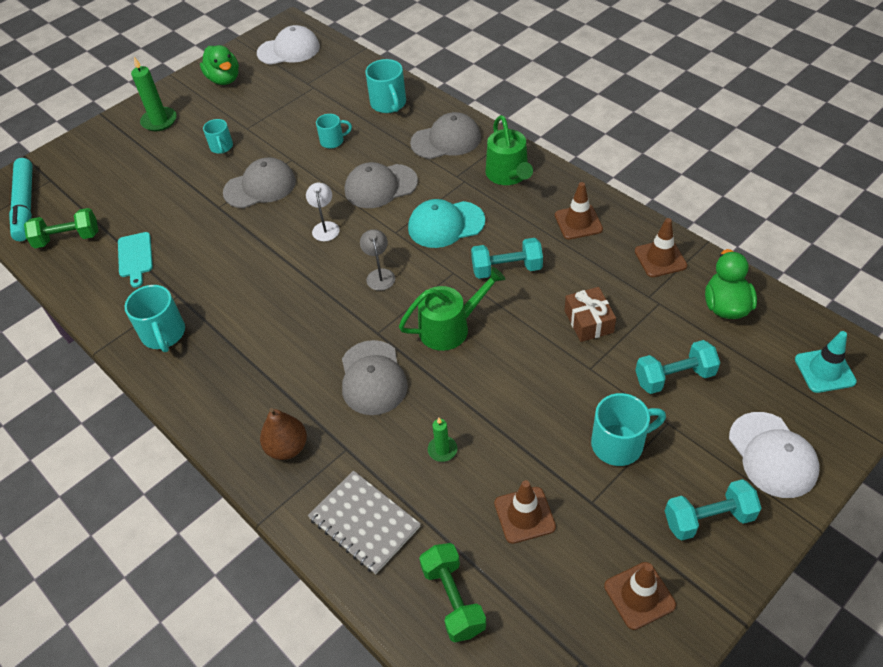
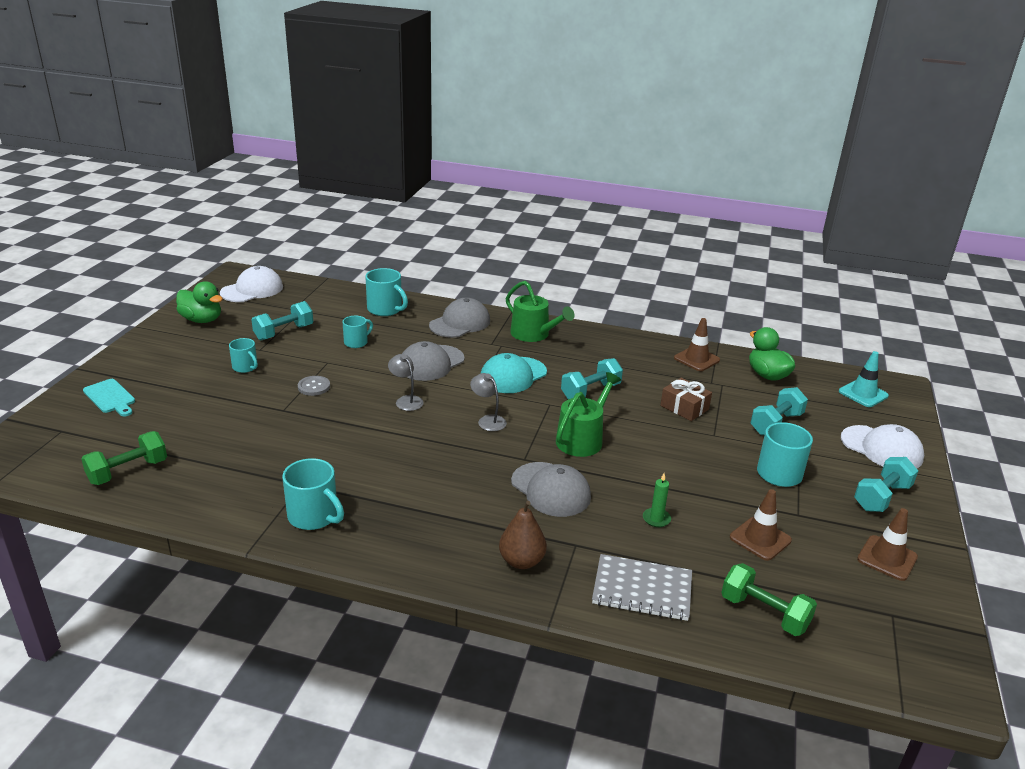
camera: 35 degrees left, 20 degrees down
(25, 205) = (47, 457): turquoise marker -> none
(135, 257) = (225, 467): turquoise cutting board -> turquoise cutting board (110, 397)
(159, 121) = (156, 361): green candle -> none
(260, 187) = (314, 387): grey cap -> grey button
(280, 112) = (284, 332): none -> turquoise dumbbell
(325, 227) = (406, 400): white lamp -> grey lamp
(578, 222) = (616, 351): brown traffic cone -> none

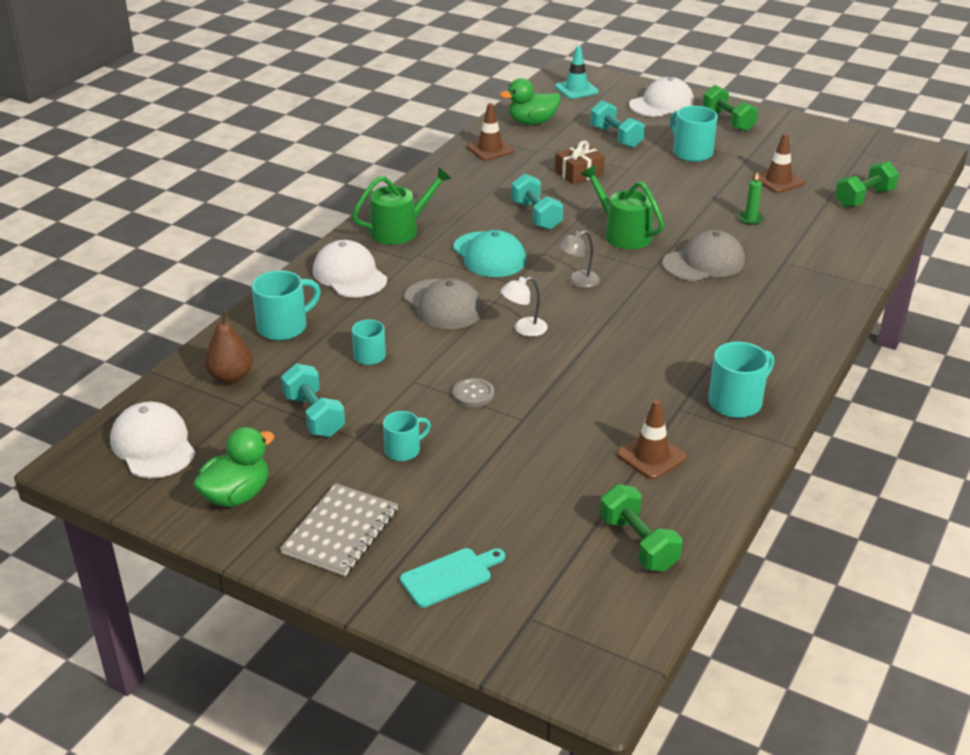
camera: 75 degrees left, 5 degrees up
(406, 400) = (524, 329): grey lamp -> white lamp
(460, 323) = (349, 275): grey cap -> white cap
(521, 561) = (806, 291): brown pear -> brown pear (231, 377)
(642, 589) = (840, 241): grey notebook -> grey notebook (340, 531)
(882, 497) = (728, 121): turquoise dumbbell -> green dumbbell
(887, 558) = (801, 138): brown traffic cone -> brown traffic cone (651, 456)

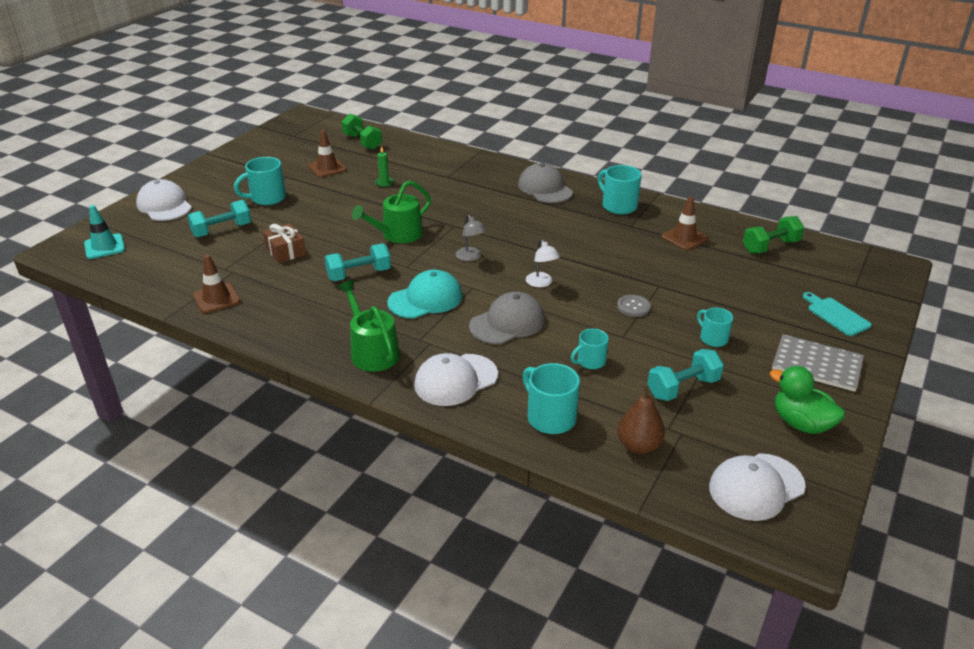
camera: 90 degrees left, 0 degrees up
(532, 122) = (167, 273): green duck -> none
(704, 262) = (445, 205): grey cap -> grey cap (545, 188)
(728, 121) = (215, 179): green dumbbell -> none

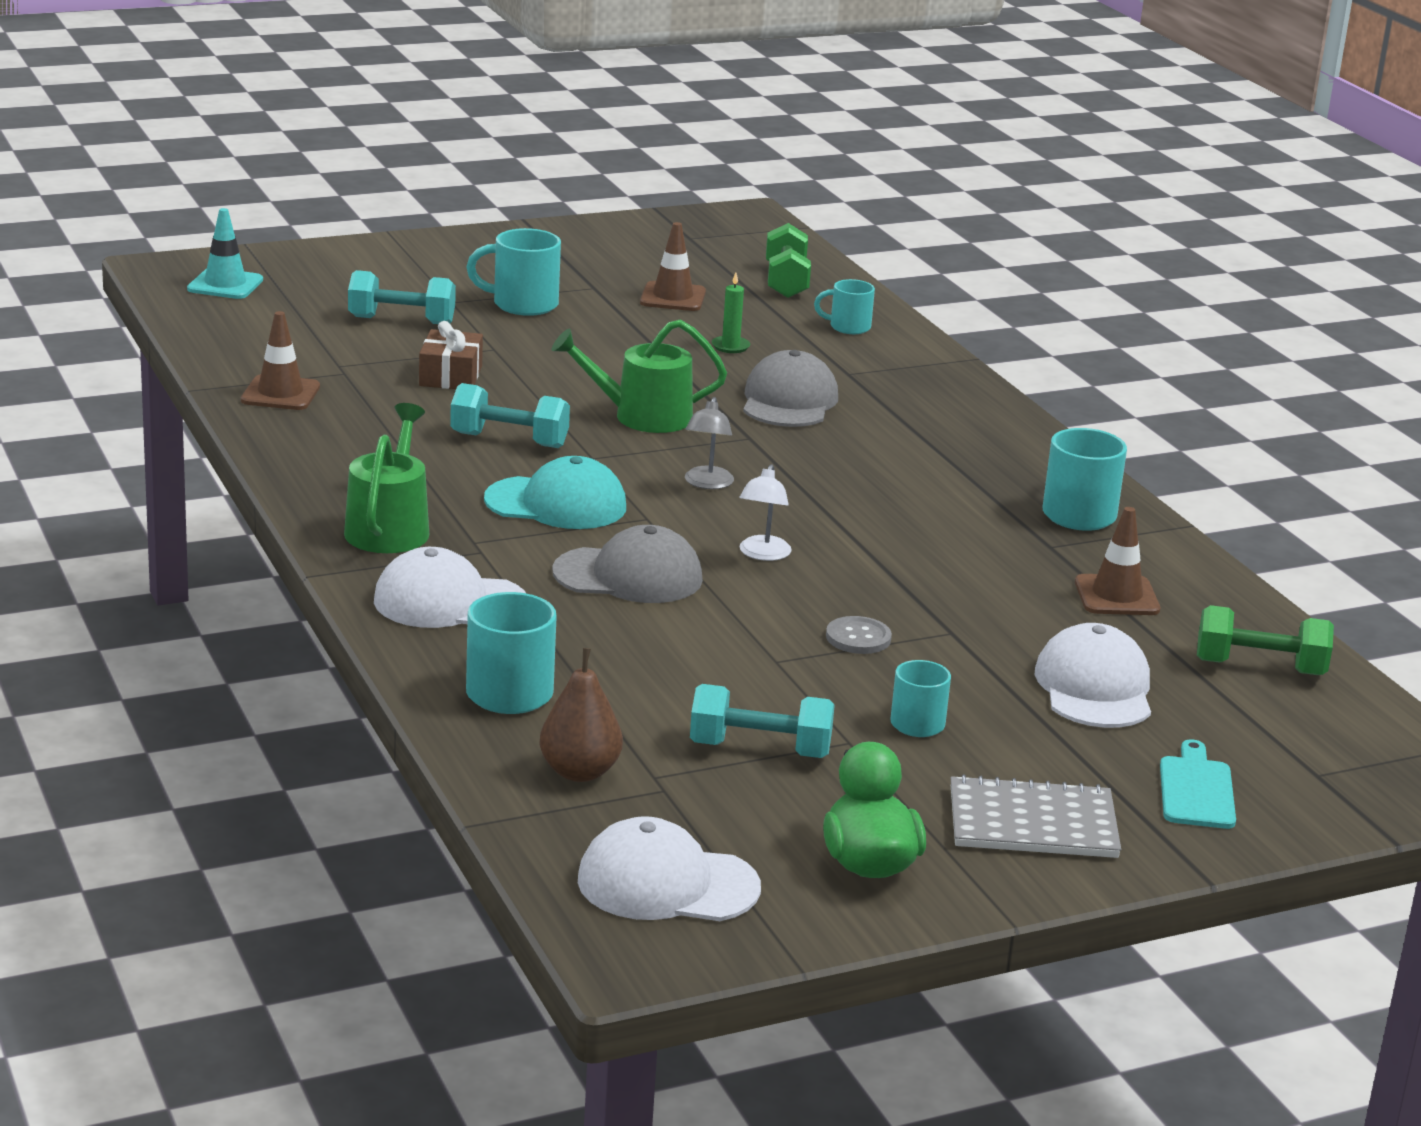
camera: 35 degrees right, 10 degrees down
(164, 205) = (368, 264): white cap -> white cap (1094, 688)
(545, 188) = (989, 446): grey cap -> grey cap (789, 401)
(590, 361) = (673, 665): turquoise mug -> turquoise mug (848, 327)
(816, 365) = (1032, 823): grey notebook -> grey notebook turned 60 degrees counterclockwise

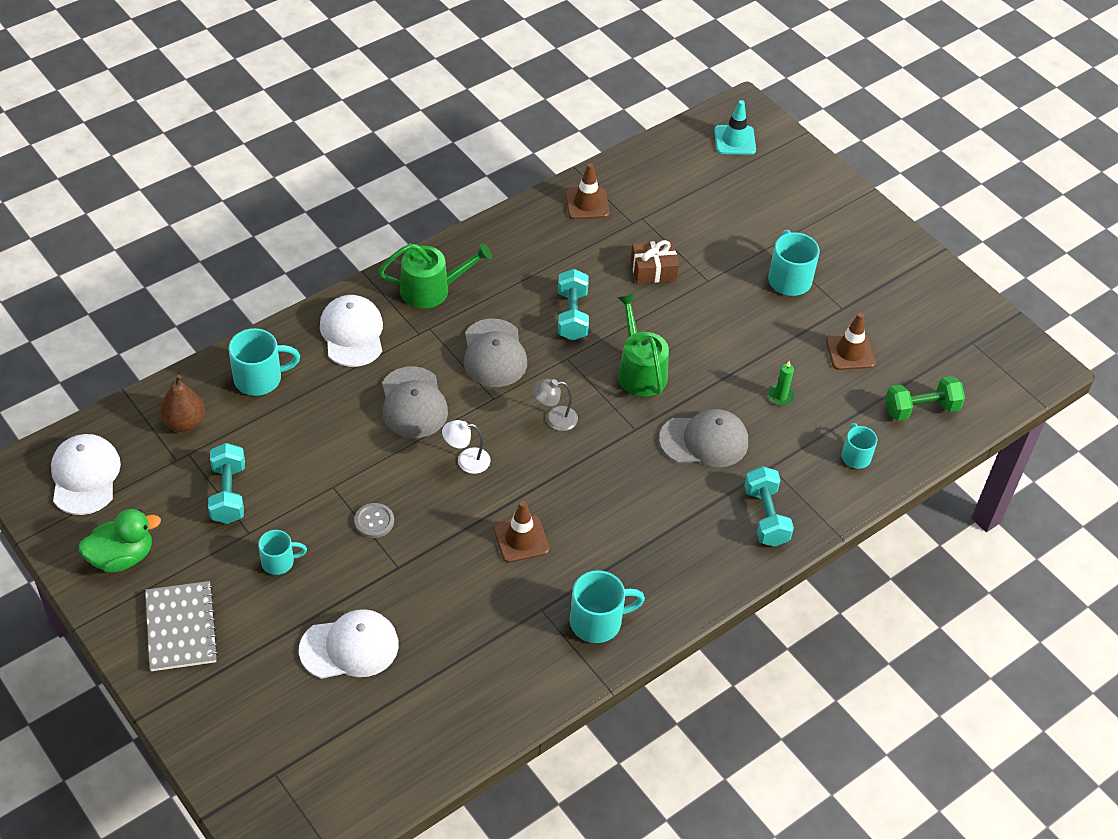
camera: 75 degrees right, 25 degrees up
(401, 320) = (726, 229): turquoise dumbbell -> turquoise dumbbell (766, 516)
(556, 504) = (494, 354): turquoise cap -> grey cap
(1116, 596) = (480, 651): brown traffic cone -> brown traffic cone (521, 539)
(1196, 790) = (238, 708): turquoise cutting board -> none
(1259, 667) = (407, 738): green dumbbell -> none

